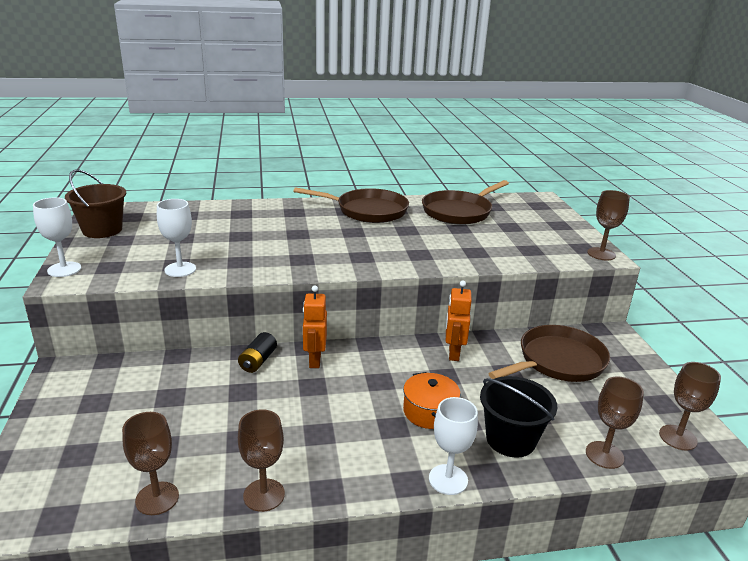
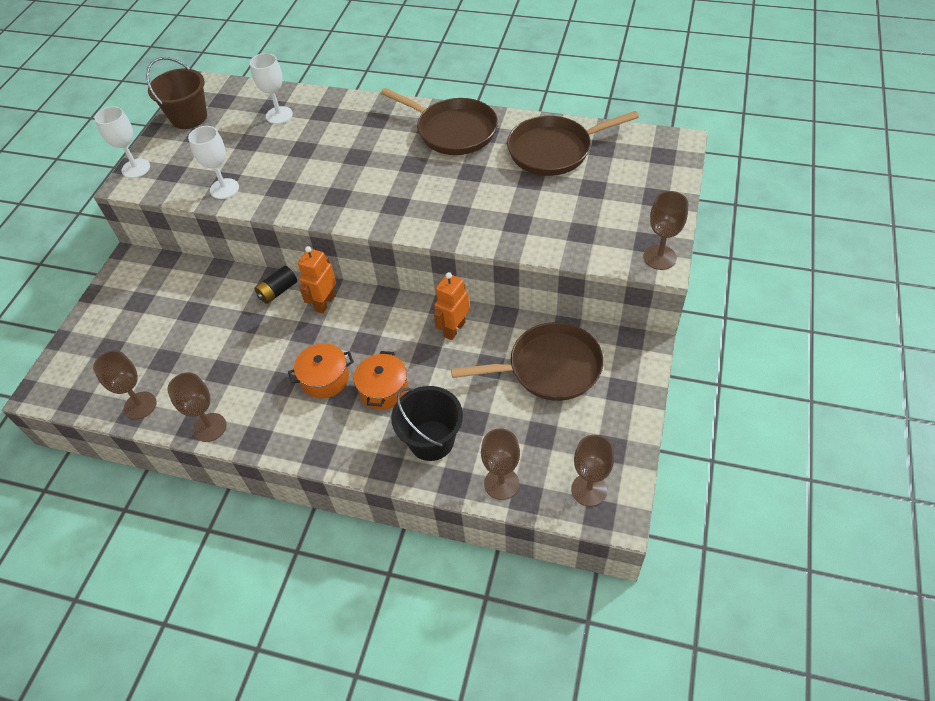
camera: 30 degrees right, 25 degrees up
(363, 418) = (325, 378): none -> orange pot
(448, 479) = (350, 461): white goblet -> white goblet (279, 115)

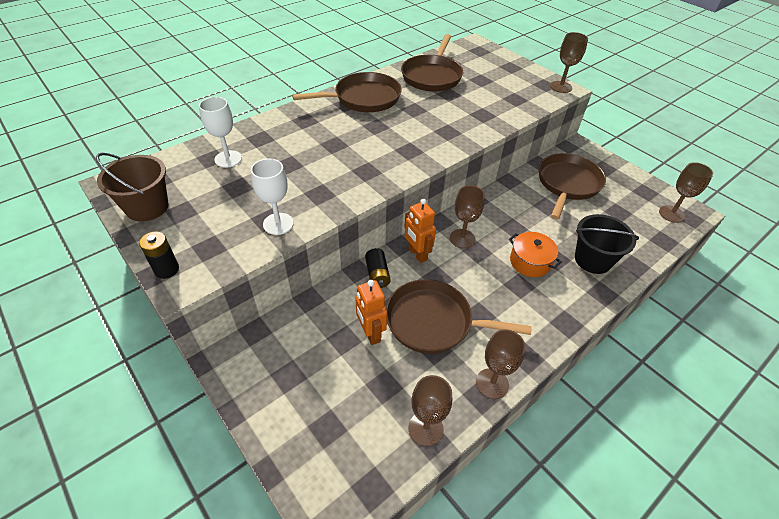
camera: 60 degrees left, 5 degrees down
(136, 168) = (167, 269): white goblet -> black battery
(251, 356) = (434, 322): none -> brown pan
(325, 378) = (495, 288): orange pot -> none
(454, 329) = (502, 205): orange robot -> orange robot (370, 333)
(501, 483) = (647, 245): brown goblet -> brown goblet (462, 238)

